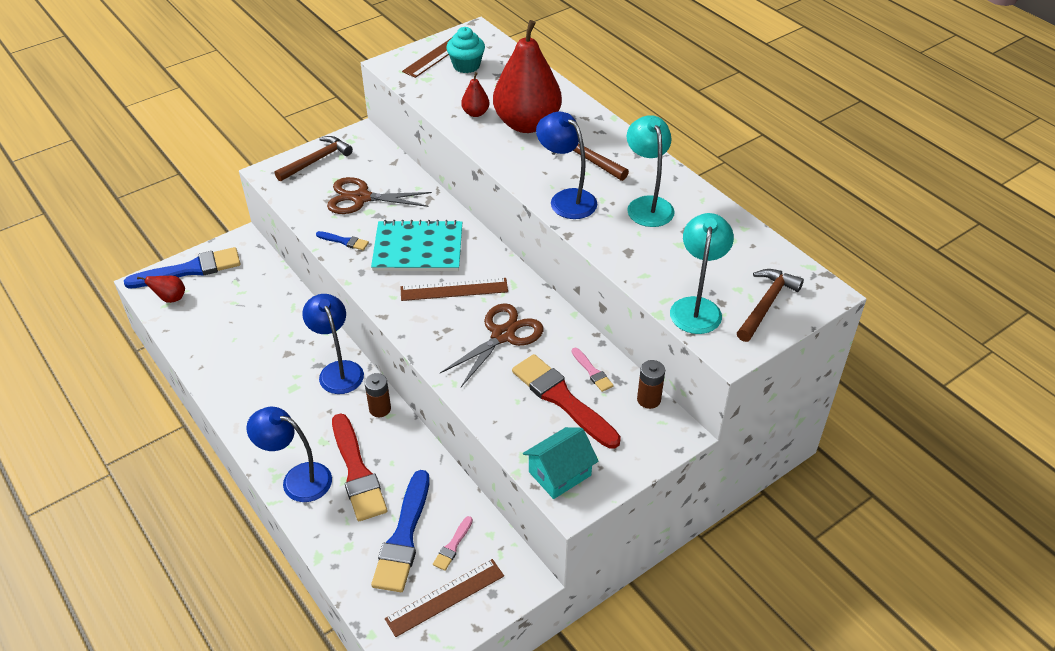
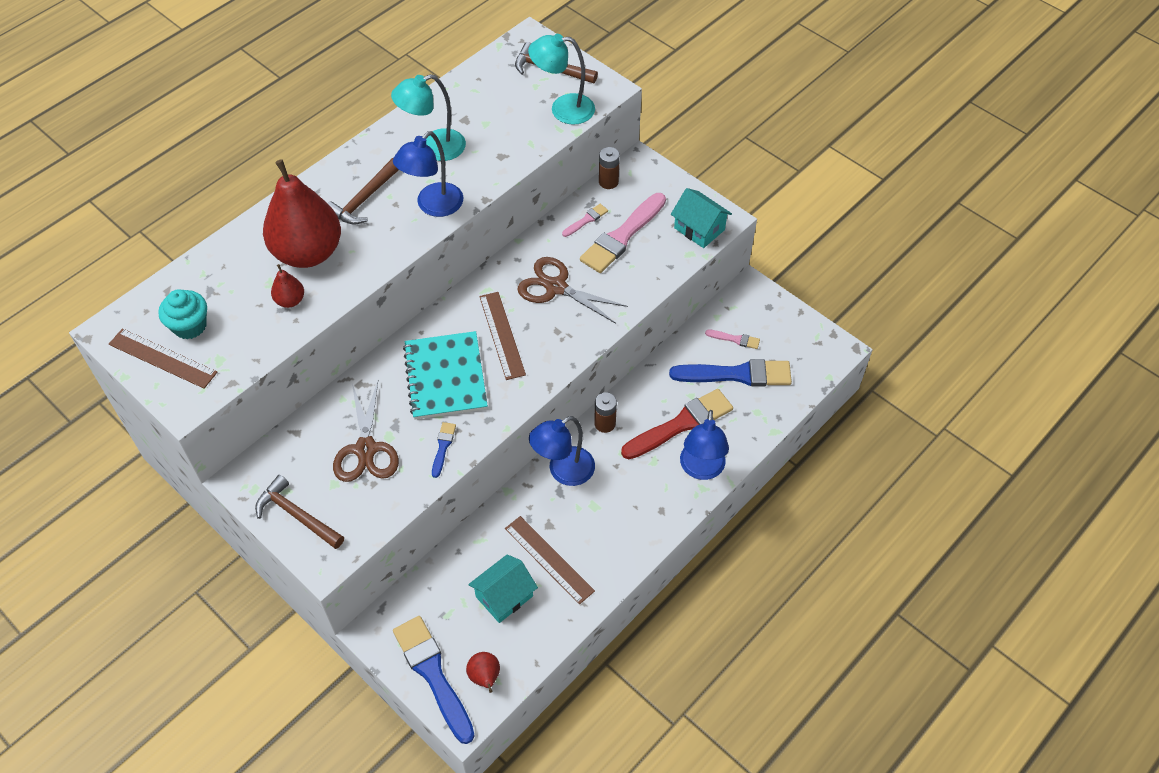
camera: 100 degrees left, 10 degrees up
(233, 317) = (504, 596): none -> turquoise house
(445, 597) = (782, 336): brown ruler -> brown ruler (549, 559)
(562, 399) = (622, 236): red brush -> pink brush

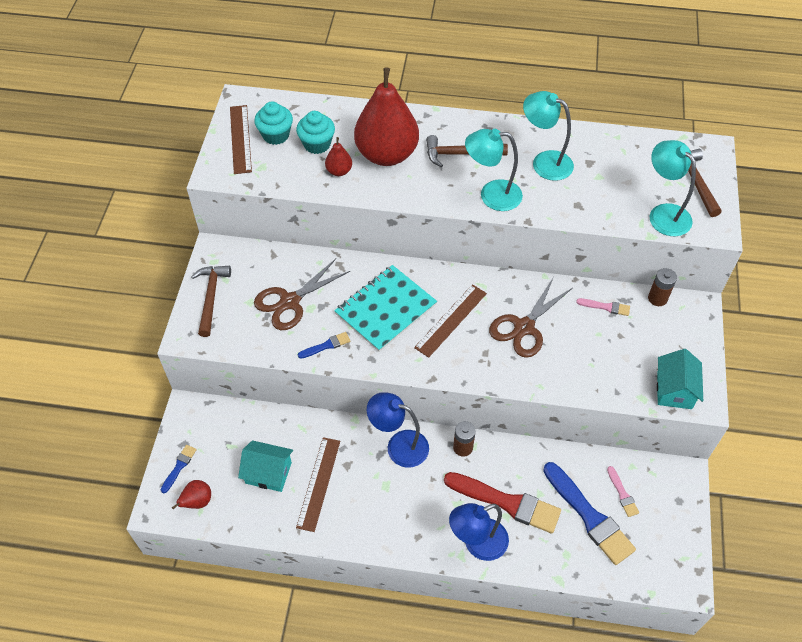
camera: 55 degrees right, 0 degrees up
(238, 299) = (317, 144): none -> turquoise cupcake
(433, 206) = (491, 195): blue lamp -> turquoise lamp
(433, 674) = (179, 467): blue brush -> blue brush, size x0.46
(556, 287) = (524, 327): brown scissors -> brown scissors turned 135 degrees counterclockwise
(622, 236) = (614, 340): pink brush -> none

